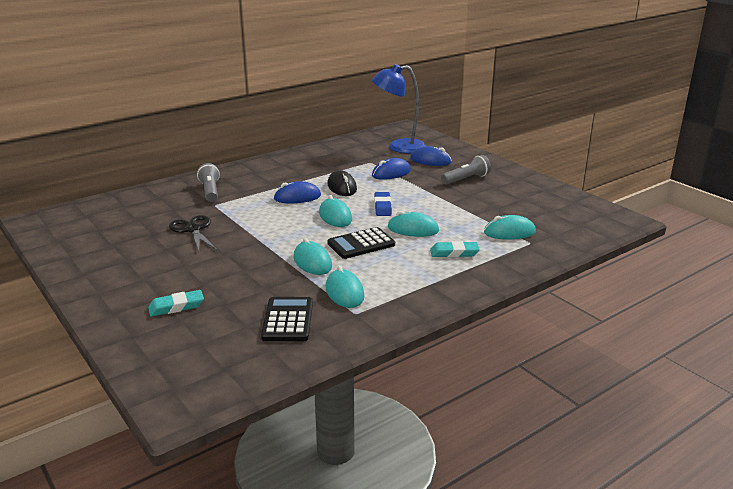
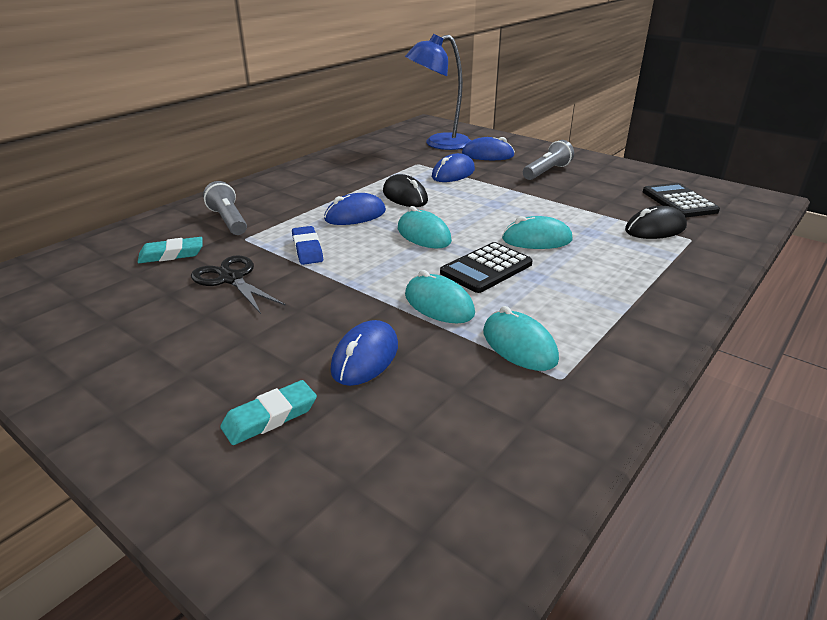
camera: 15 degrees left, 5 degrees up
(246, 285) = (365, 357): none -> blue mouse
(288, 320) = (469, 409): black calculator -> black calculator (679, 201)
(382, 207) = (475, 215): blue eraser -> blue eraser (307, 249)
(454, 253) = (615, 264): turquoise eraser -> turquoise eraser (171, 254)
(509, 232) = (655, 229): turquoise mouse -> black mouse

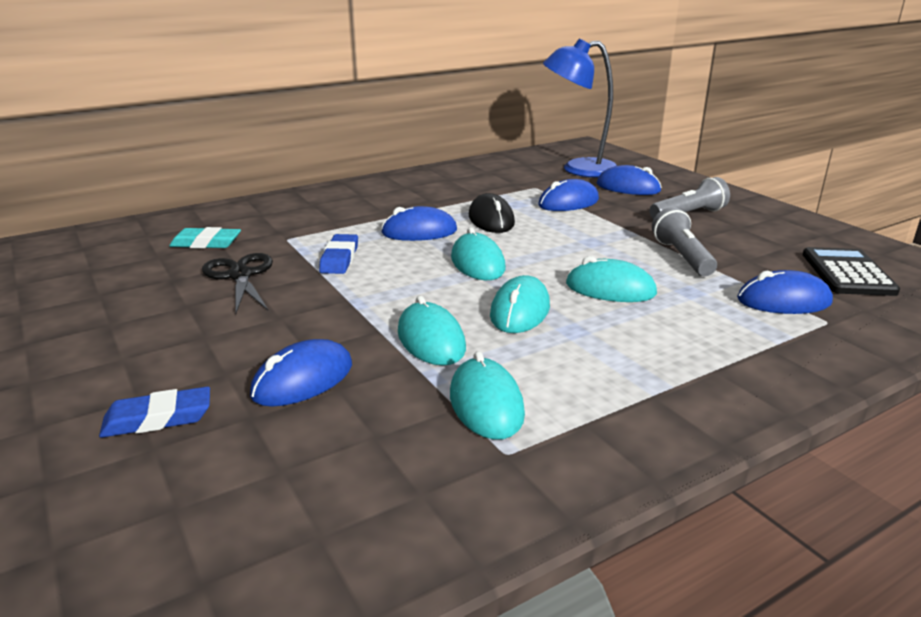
camera: 20 degrees right, 5 degrees down
(229, 221) = (287, 219): grey flashlight -> grey flashlight (682, 257)
(270, 417) = (158, 419): turquoise eraser -> blue eraser
(486, 268) = (520, 311): black calculator -> turquoise mouse
(655, 229) = (783, 301): black mouse -> blue mouse

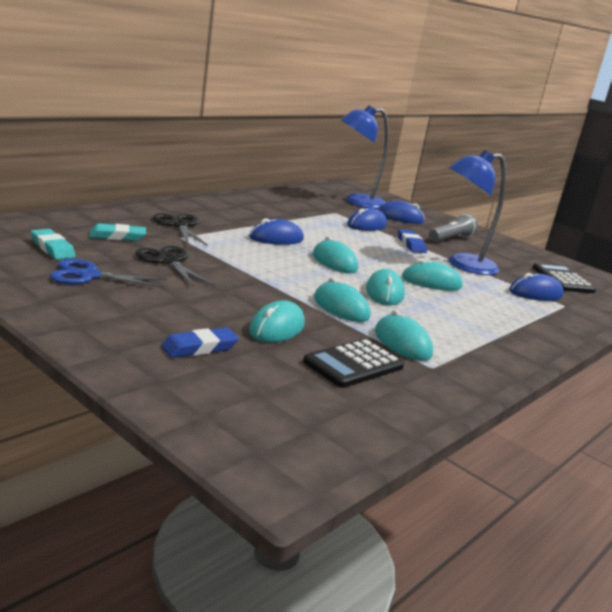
camera: 20 degrees left, 5 degrees down
(109, 265) = (52, 248): none -> turquoise eraser
(115, 303) = (89, 276): none -> blue scissors
(301, 222) = (179, 225): none -> black scissors
(303, 380) = (277, 328): blue mouse -> turquoise mouse
(340, 259) = (233, 253): blue eraser -> blue eraser (411, 244)
(373, 448) = (353, 364): none -> black calculator
(491, 220) = (321, 233): black mouse -> none
(682, 257) = (463, 265): grey flashlight -> blue lamp

